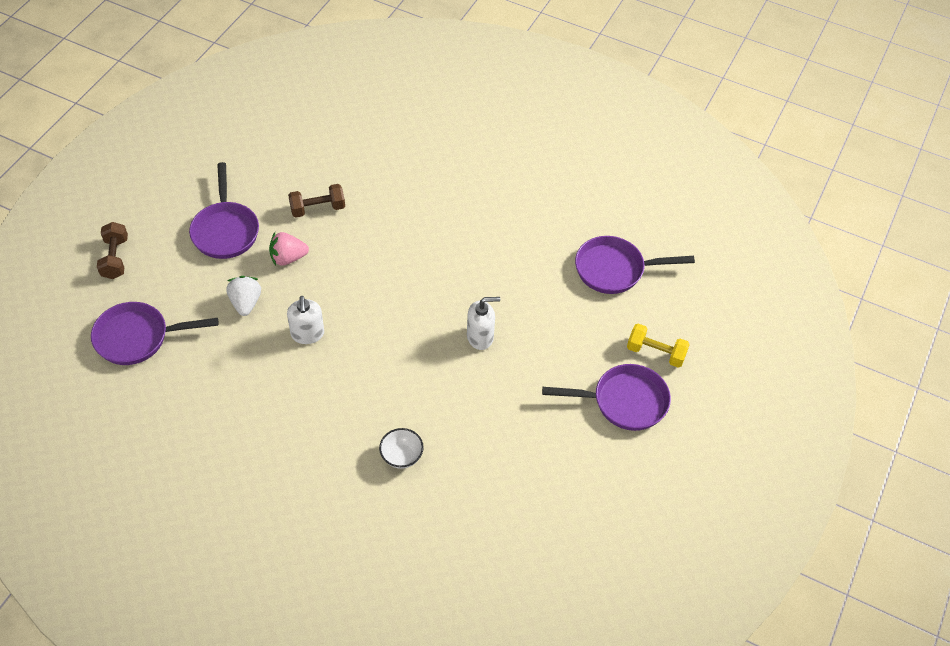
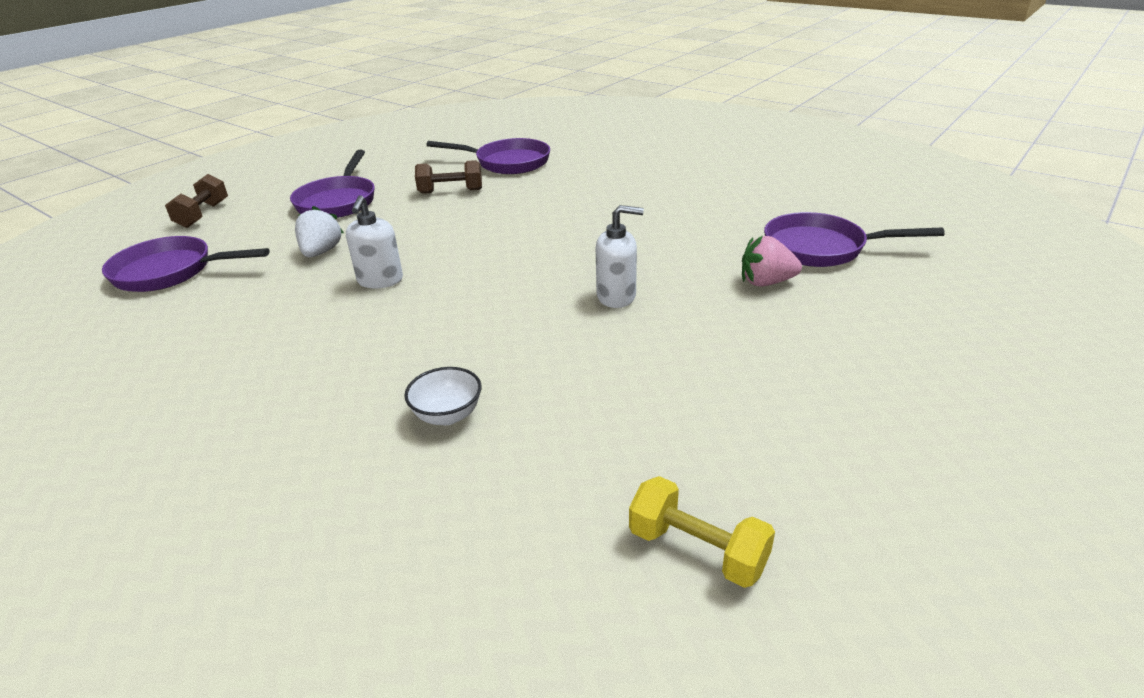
camera: 15 degrees right, 20 degrees down
(288, 258) = (395, 222): pink strawberry -> pink strawberry (766, 282)
(624, 401) = (844, 379): purple pan -> purple pan (507, 162)
(655, 353) = (893, 328): yellow dumbbell -> yellow dumbbell (697, 550)

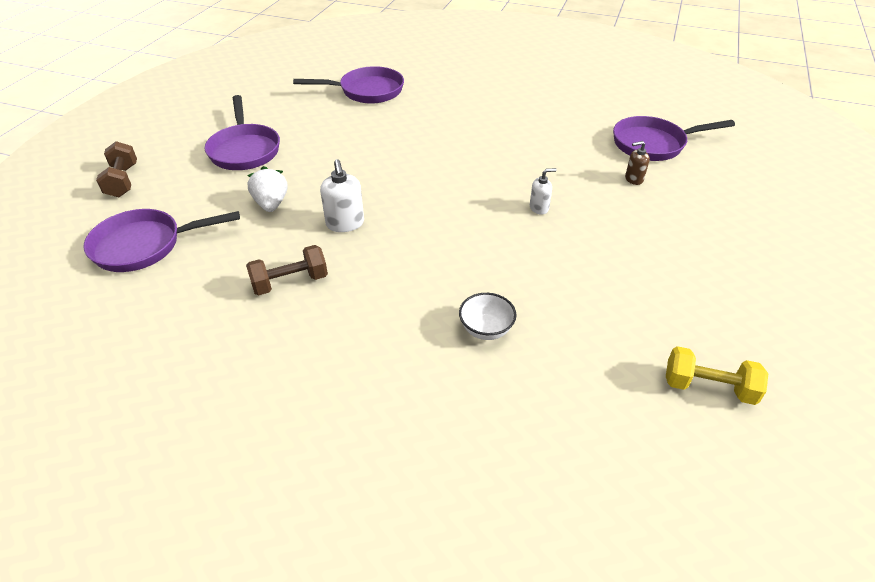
camera: 20 degrees left, 10 degrees up
(451, 191) = (339, 127): brown dumbbell -> brown dumbbell (290, 282)
(616, 296) = (539, 208): white soap dispenser -> white soap dispenser, size x0.62
(766, 282) = (633, 179): pink strawberry -> brown soap dispenser

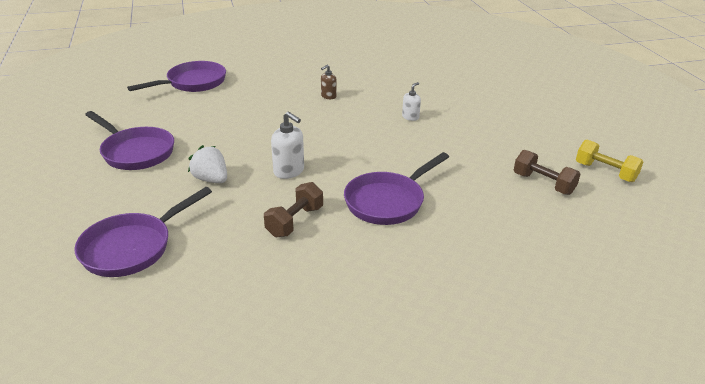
camera: 35 degrees left, 10 degrees down
(123, 181) = (40, 212): brown dumbbell -> brown dumbbell (543, 183)
(486, 329) = (461, 194): white bowl -> none
(633, 179) = (447, 83): brown soap dispenser -> brown soap dispenser (328, 96)
(653, 144) = (435, 61): purple pan -> purple pan (388, 201)
(708, 387) = (605, 172): yellow dumbbell -> yellow dumbbell turned 60 degrees clockwise

